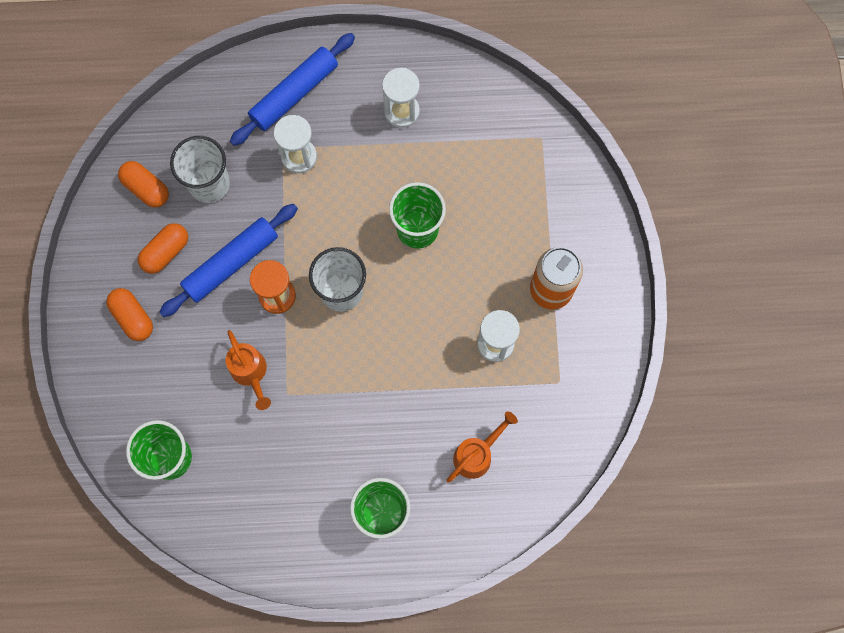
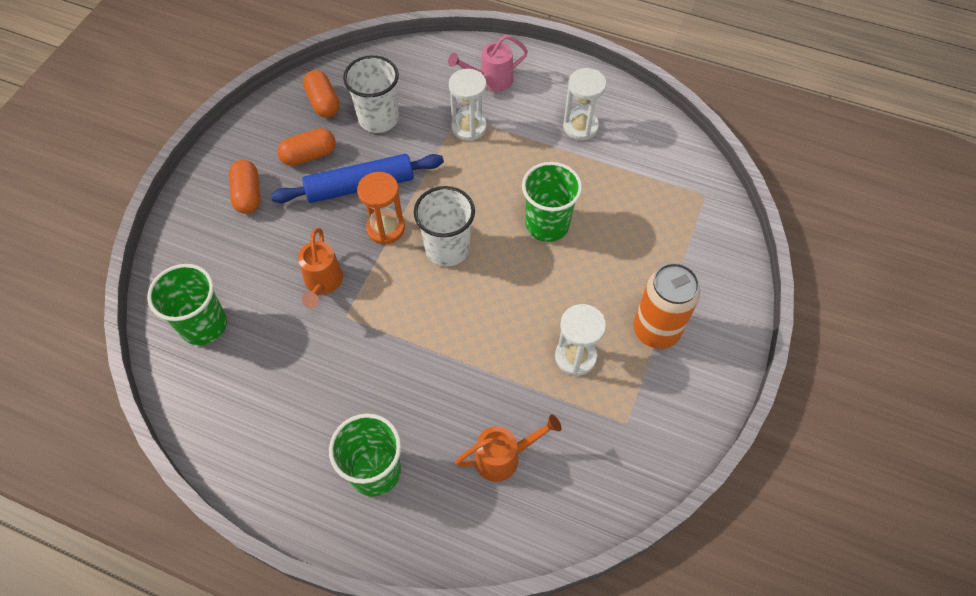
camera: 25 degrees right, 15 degrees down
(294, 94) = (491, 80): blue rolling pin -> pink watering can

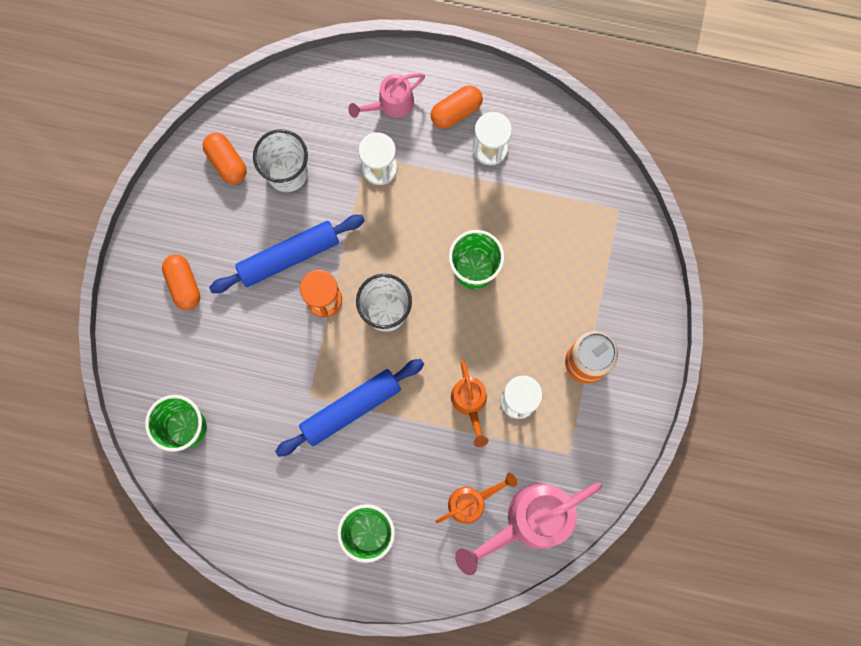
camera: 10 degrees left, 20 degrees up
(309, 155) = (230, 229): orange capsule -> orange capsule (456, 111)
(323, 283) = (280, 367): orange watering can -> orange watering can (470, 403)
(387, 335) = (351, 408): none -> blue rolling pin
(569, 492) = (530, 521): none -> pink watering can

